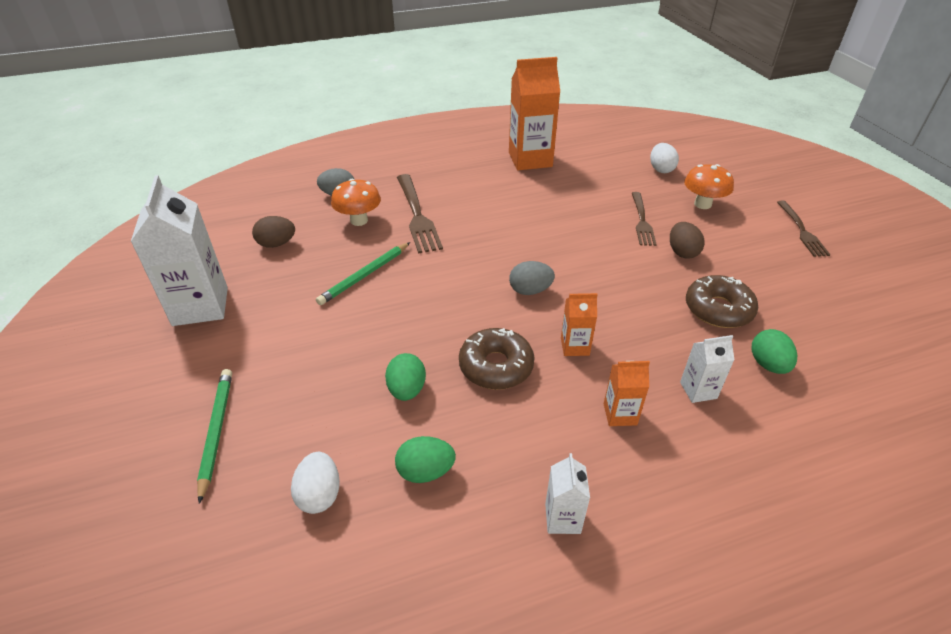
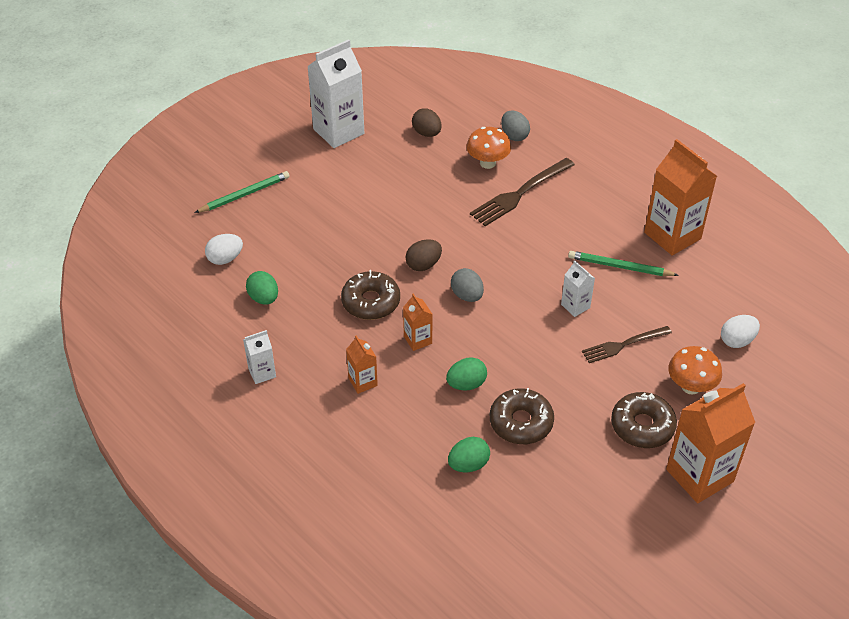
camera: 65 degrees right, 5 degrees up
(365, 275) = (423, 196): green pencil -> green pencil (620, 267)
(407, 390) = (323, 264): green egg -> green egg (466, 384)
(682, 252) = (591, 384): brown egg -> brown egg (423, 265)
(698, 390) = (412, 423): white carton -> white carton (575, 306)
(740, 241) = (642, 426): none -> brown donut
(802, 231) = (699, 475): brown fork -> orange carton

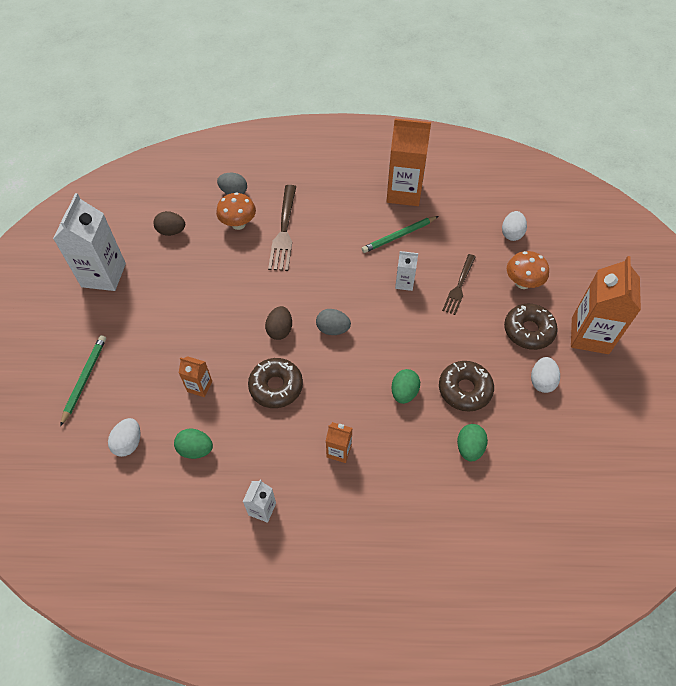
camera: 45 degrees left, 10 degrees up
(418, 340) = (338, 388): orange carton -> orange carton (199, 386)
(600, 471) = (541, 381): none -> white egg

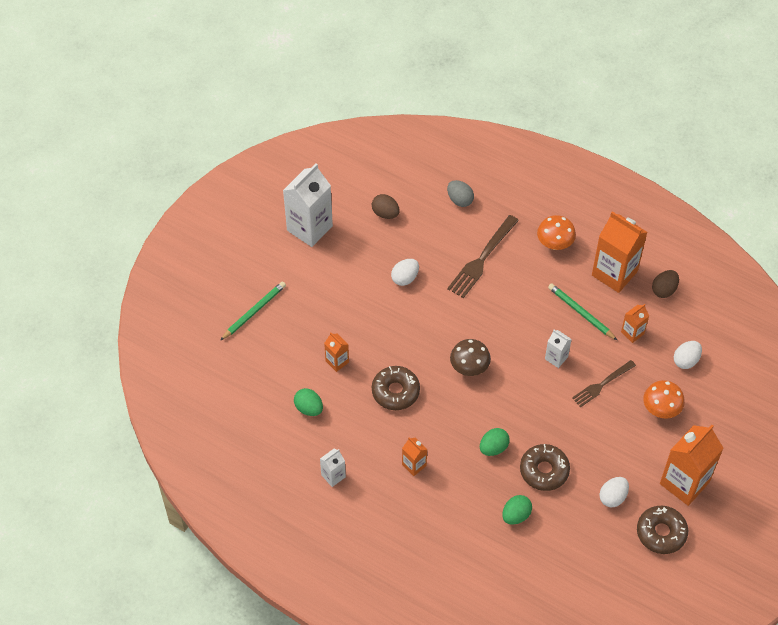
camera: 30 degrees right, 0 degrees up
(129, 443) = (263, 378): white egg -> white egg (405, 278)
(238, 224) = (446, 233): orange mushroom -> orange mushroom (554, 244)
(280, 330) = (425, 347): brown egg -> brown egg (664, 290)
(333, 329) = (469, 368): grey egg -> brown mushroom
(399, 236) = (581, 313): green pencil -> green pencil turned 45 degrees clockwise
(452, 232) = (632, 333): none -> orange carton
(528, 331) = (633, 452): brown donut -> brown donut (661, 533)

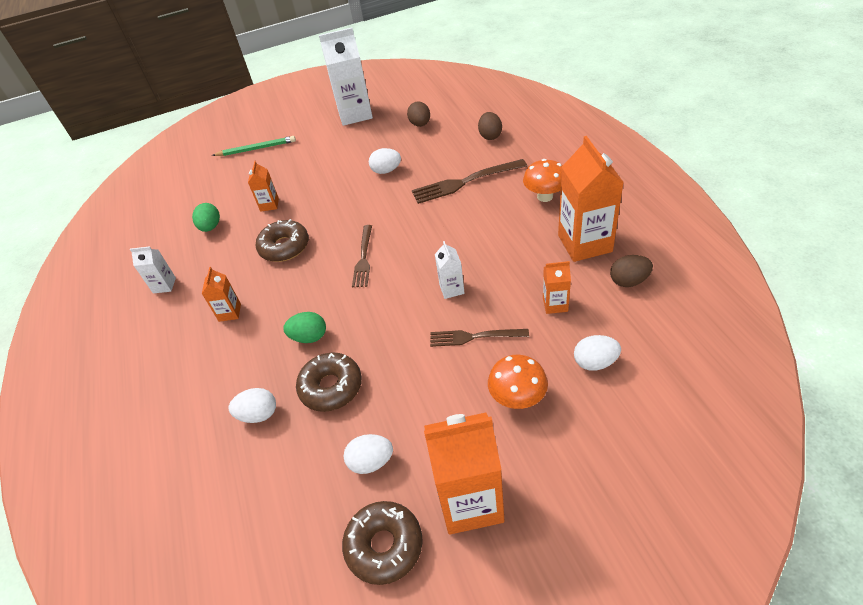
camera: 45 degrees right, 10 degrees down
(460, 200) = (490, 136): grey egg -> brown egg
(469, 368) = (363, 258): brown mushroom -> brown fork
(516, 515) = (258, 414): green egg -> white egg
(581, 313) = (516, 262): green pencil -> none

